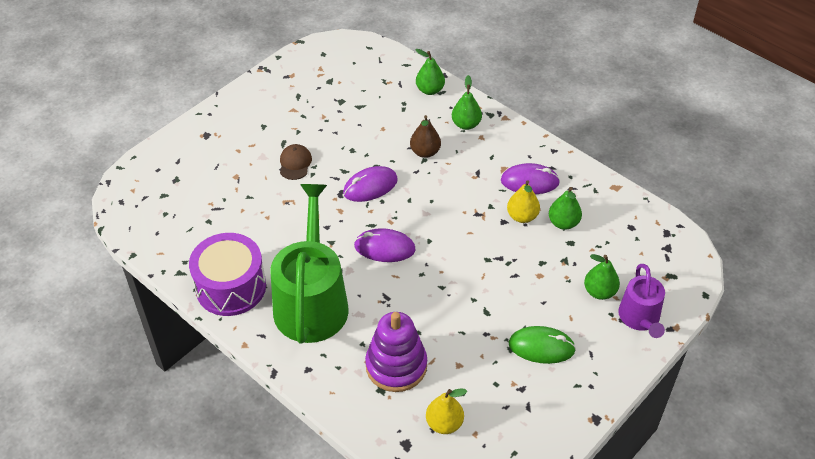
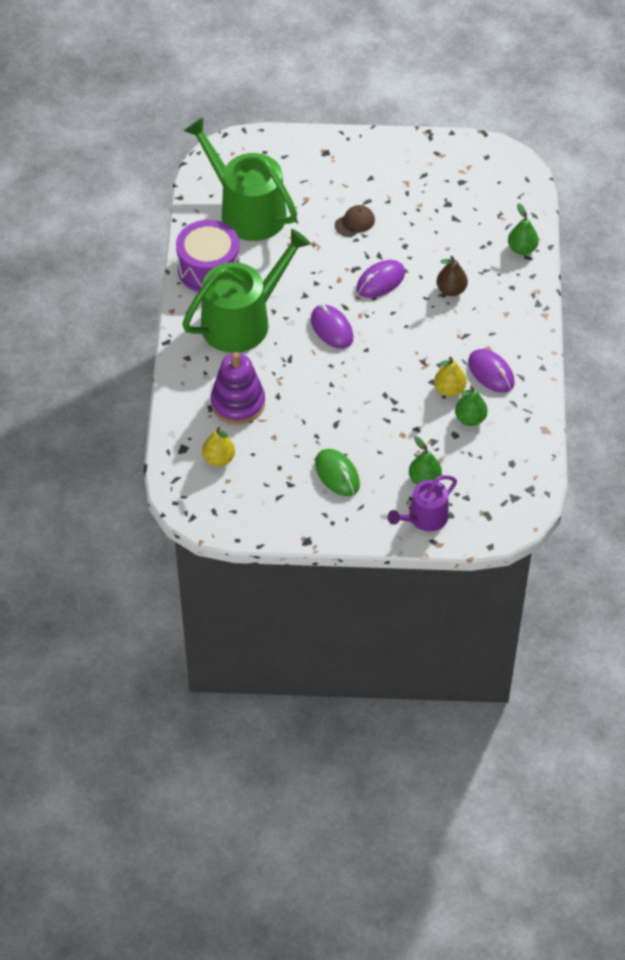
camera: 50 degrees right, 5 degrees up
(201, 220) = (246, 210): none -> green watering can
(370, 186) = (380, 281): purple mouse -> purple mouse turned 60 degrees counterclockwise
(466, 124) = (509, 295): green pear -> none

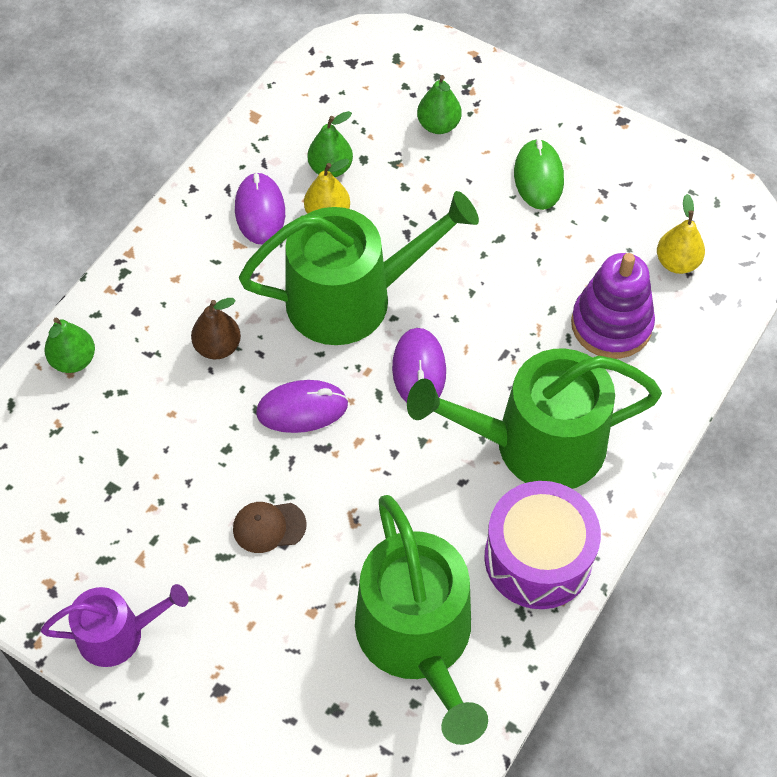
camera: 150 degrees left, 5 degrees up
(397, 349) = (352, 298): none -> green watering can
(424, 518) = (470, 85): purple watering can -> purple watering can (119, 634)

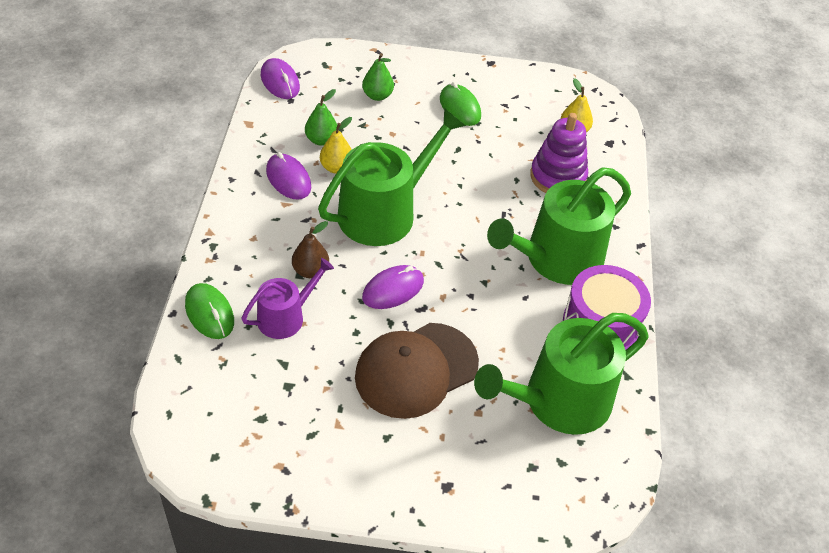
camera: 30 degrees left, 10 degrees down
(74, 360) = (209, 313): green pear -> green mouse
(119, 634) = (352, 479): purple watering can -> purple watering can (286, 317)
(269, 527) = (416, 370): brown cap -> brown cap, size x2.31
(418, 639) = (558, 401): green watering can -> green watering can turned 105 degrees clockwise
(419, 370) = (455, 241): purple mouse -> purple mouse (280, 81)

